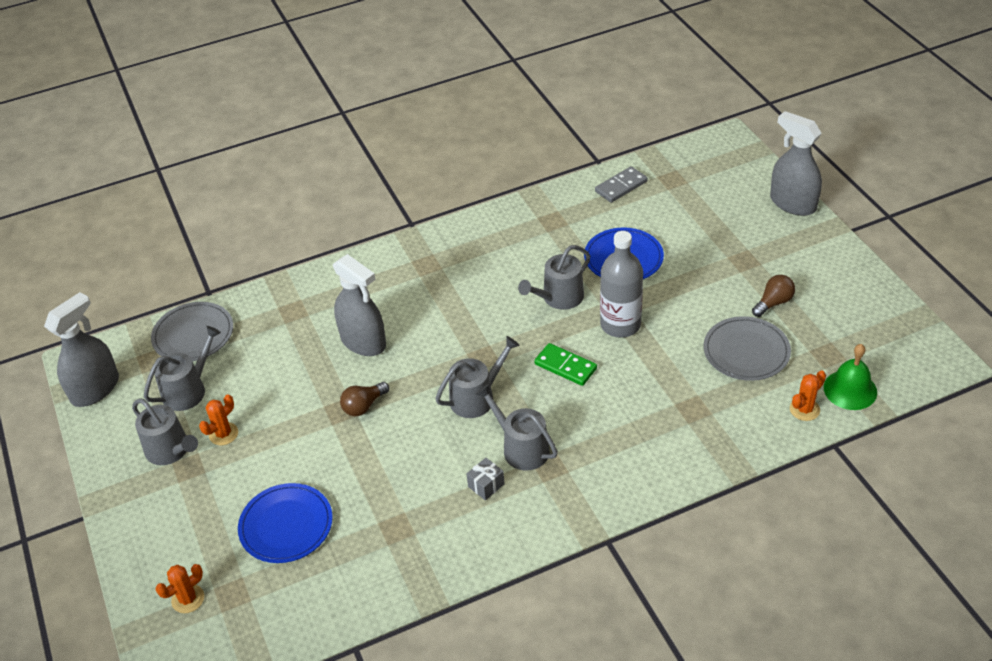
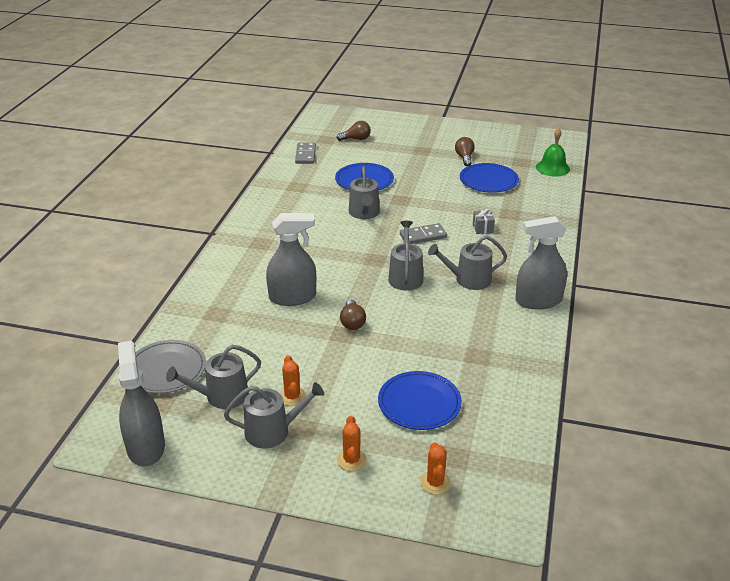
camera: 55 degrees left, 10 degrees down
(188, 390) = (221, 396): grey watering can -> grey watering can turned 105 degrees counterclockwise
(486, 485) = (483, 305): grey gift -> grey gift (483, 228)
(565, 366) = (423, 236): green domino -> grey domino
(620, 325) = (415, 205): grey bottle -> none
(702, 198) = (356, 139): none -> brown light bulb
(746, 351) = (488, 180): grey plate -> blue plate
(792, 203) = (401, 120): grey spray bottle -> grey spray bottle (538, 301)
(804, 409) = (550, 185): orange cactus -> orange cactus (351, 460)

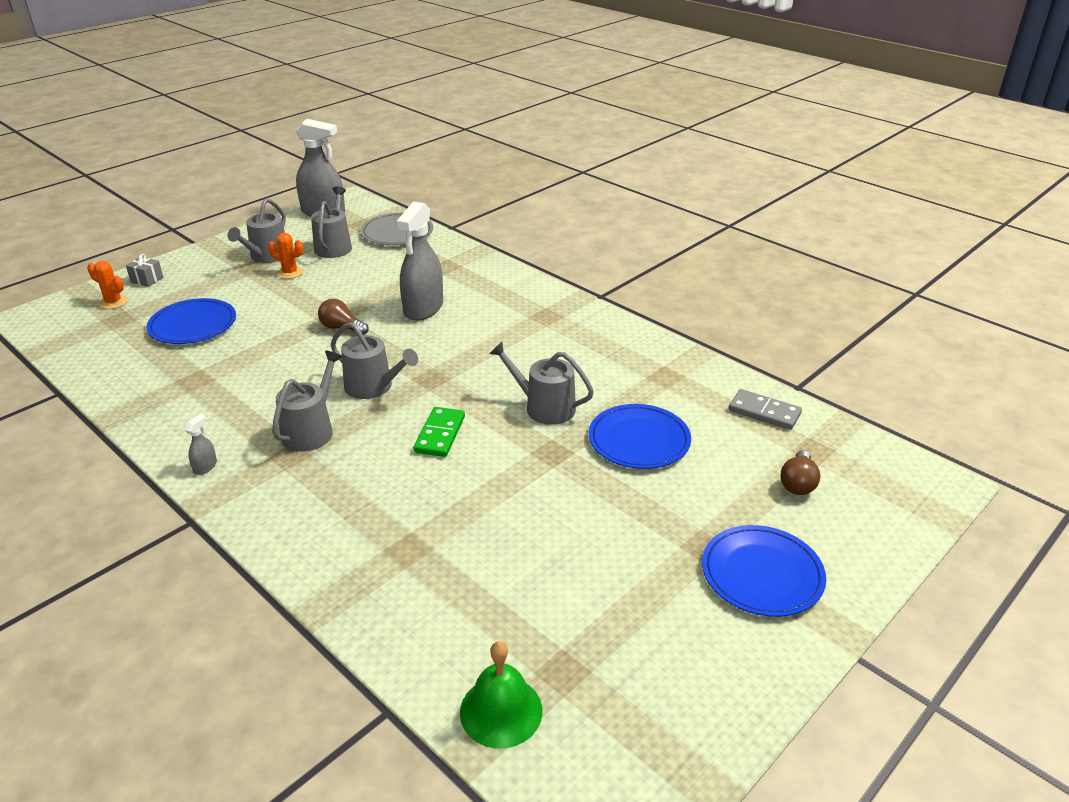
camera: 120 degrees right, 0 degrees up
(351, 460) = (190, 277): orange cactus -> none
(423, 236) = (440, 434): grey domino -> green domino
(464, 158) = (638, 591): brown light bulb -> none
(483, 228) = (400, 498): grey gift -> grey gift (147, 280)
(488, 180) = (529, 580): blue plate -> blue plate (762, 574)
(538, 301) = (205, 466): grey spray bottle -> grey spray bottle, size x0.41

